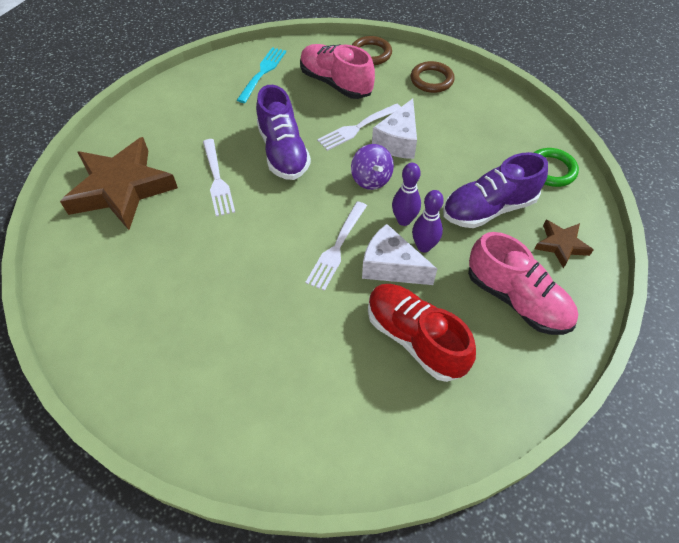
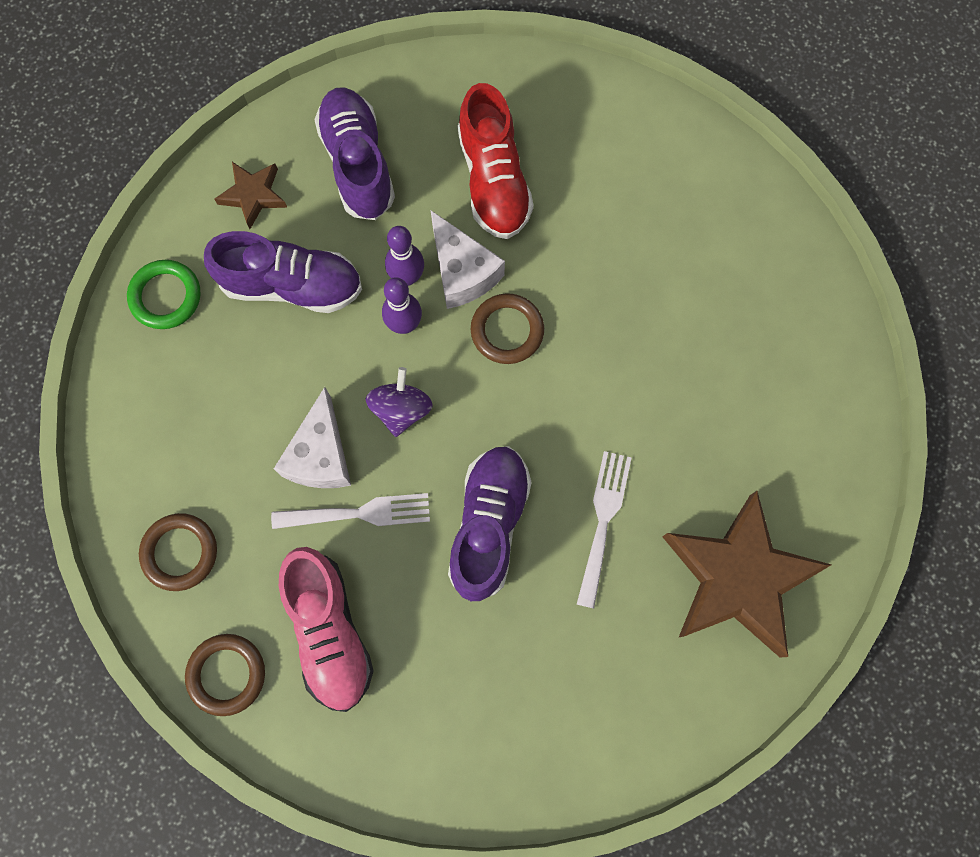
camera: 150 degrees left, 20 degrees up
(262, 73) = (429, 727): turquoise fork -> none
(337, 247) = (507, 330): white fork -> brown ring
(398, 141) = (320, 455): white cheese -> white cheese turned 135 degrees clockwise
(516, 299) = (358, 164): pink shoe -> purple shoe

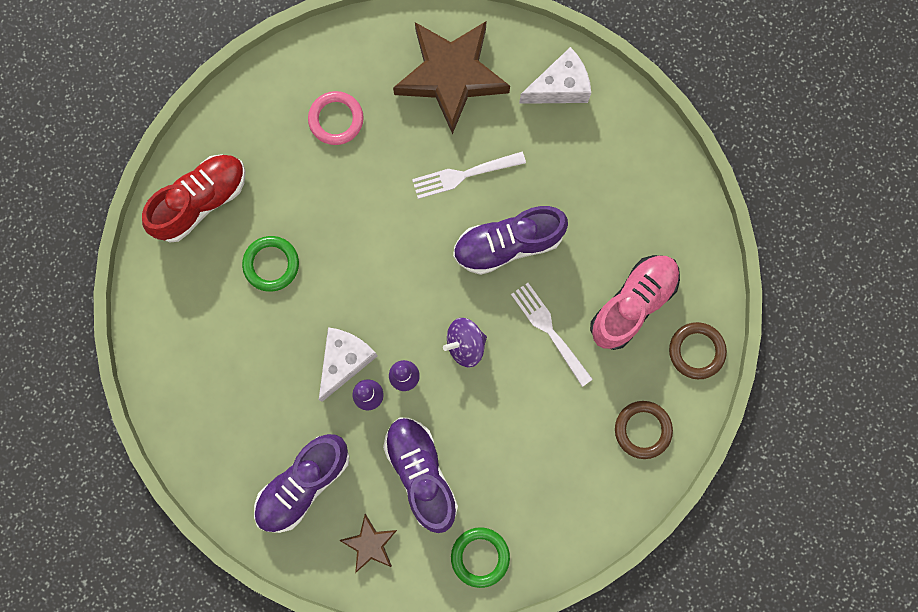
camera: 120 degrees left, 5 degrees up
(320, 455) = (526, 378): white cheese -> white cheese (560, 87)
(493, 180) = (263, 379): red shoe -> red shoe (201, 201)
(507, 330) = (370, 306): brown ring -> none
(617, 252) = (271, 264): none -> green ring
(753, 411) = (336, 119): none -> pink ring

